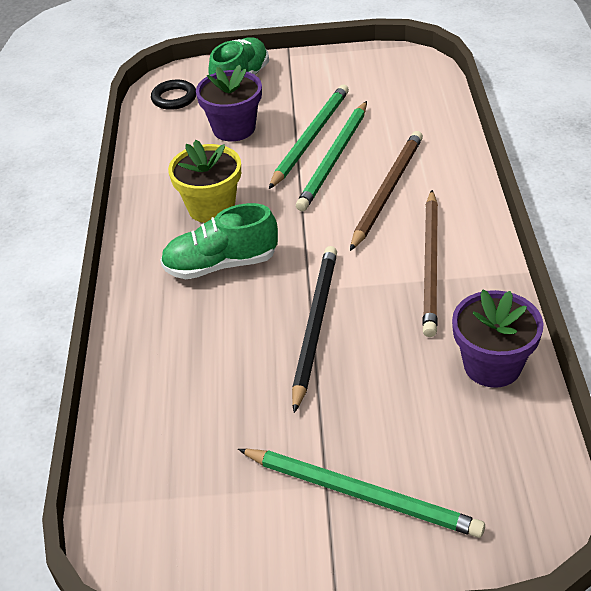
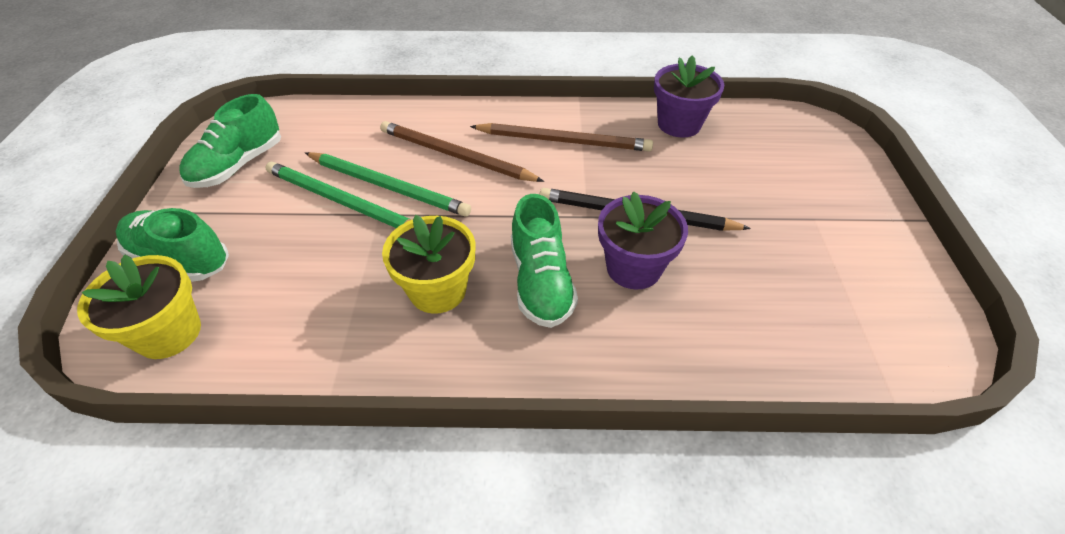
camera: 90 degrees left, 5 degrees up
(174, 98) = (169, 333): black ring -> yellow flower pot
(234, 128) = (285, 267): purple flower pot -> purple flower pot (633, 268)
(349, 75) = (238, 165): none -> green shoe
(361, 494) = (818, 199): green pencil -> none

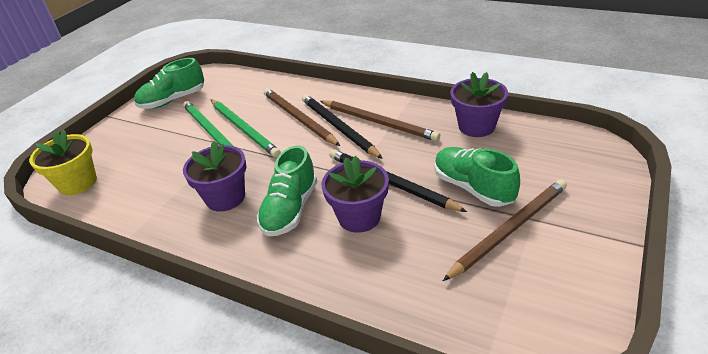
camera: 30 degrees right, 10 degrees down
(180, 258) = (110, 145): green shoe -> green shoe (473, 188)
(437, 290) = (225, 198): yellow flower pot -> purple flower pot
(518, 157) = (338, 127): none -> black pencil
(802, 237) = (510, 229): none -> brown pencil

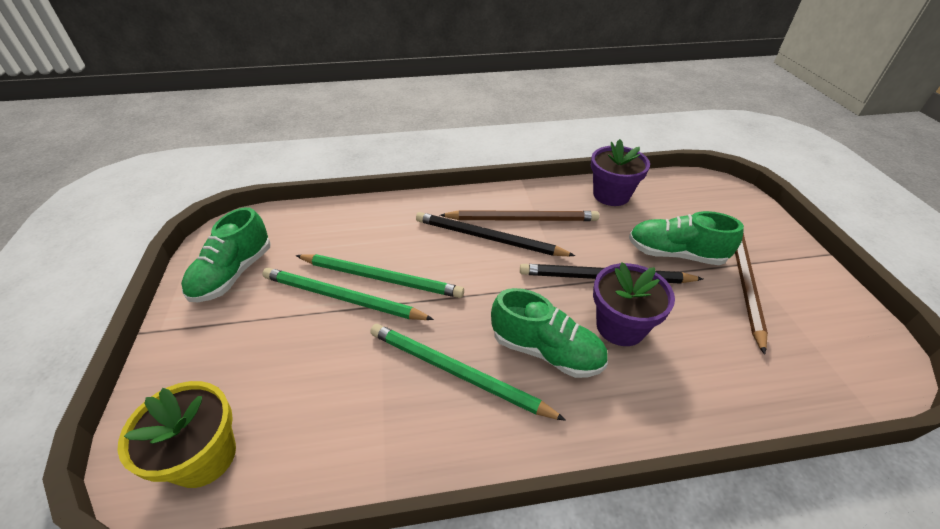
camera: 40 degrees left, 5 degrees up
(225, 198) = (457, 372): purple flower pot -> green pencil
(290, 210) = (546, 351): green shoe -> green shoe turned 45 degrees counterclockwise
(298, 118) = (433, 242): brown pencil -> none

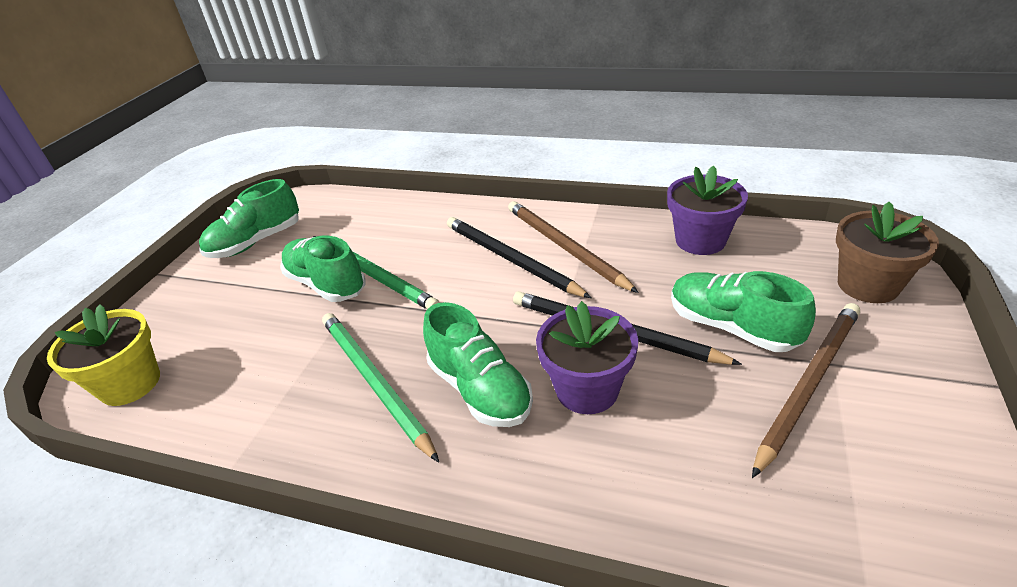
camera: 30 degrees right, 5 degrees down
(342, 297) = (326, 284): green pencil -> green shoe
(522, 219) = (564, 247): brown pencil -> brown pencil turned 150 degrees counterclockwise
(728, 206) = (867, 285): none -> brown flower pot

